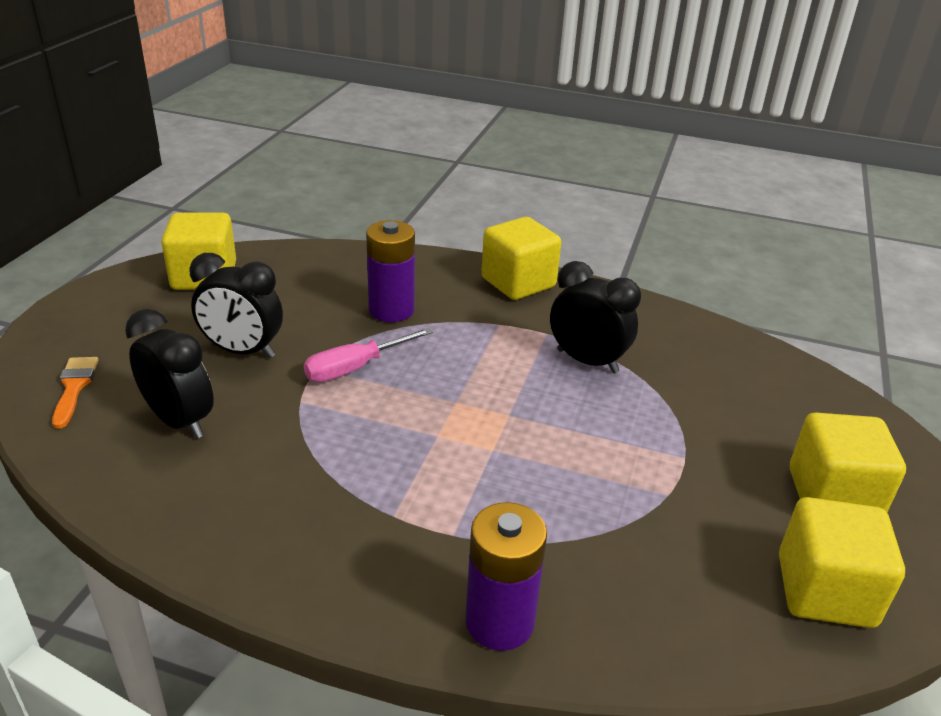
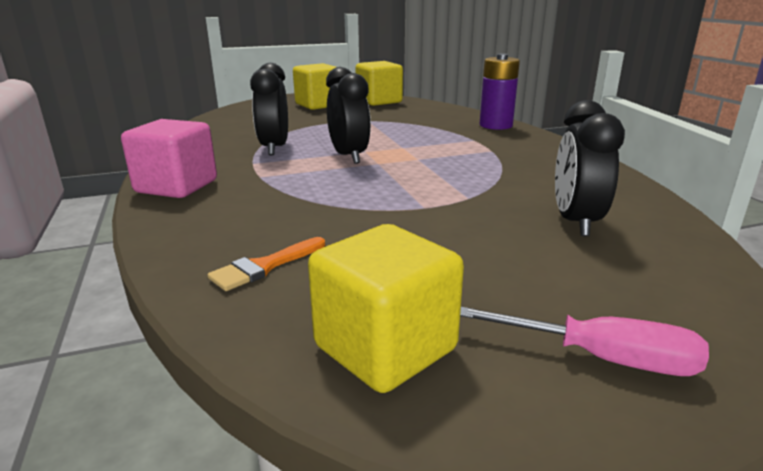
camera: 125 degrees left, 10 degrees down
(74, 387) = (671, 287): orange brush -> orange brush (265, 266)
(242, 351) = (464, 242): black clock -> black clock (349, 156)
(355, 368) = (400, 196): pink screwdriver -> pink screwdriver (601, 358)
(391, 310) = (295, 213): purple battery -> none
(518, 282) = (176, 186): yellow cube -> pink cube

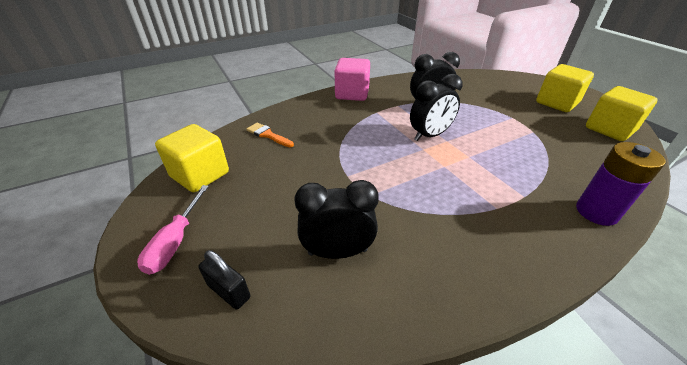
camera: 80 degrees right, 15 degrees up
(676, 294) = (229, 291): none -> black padlock

